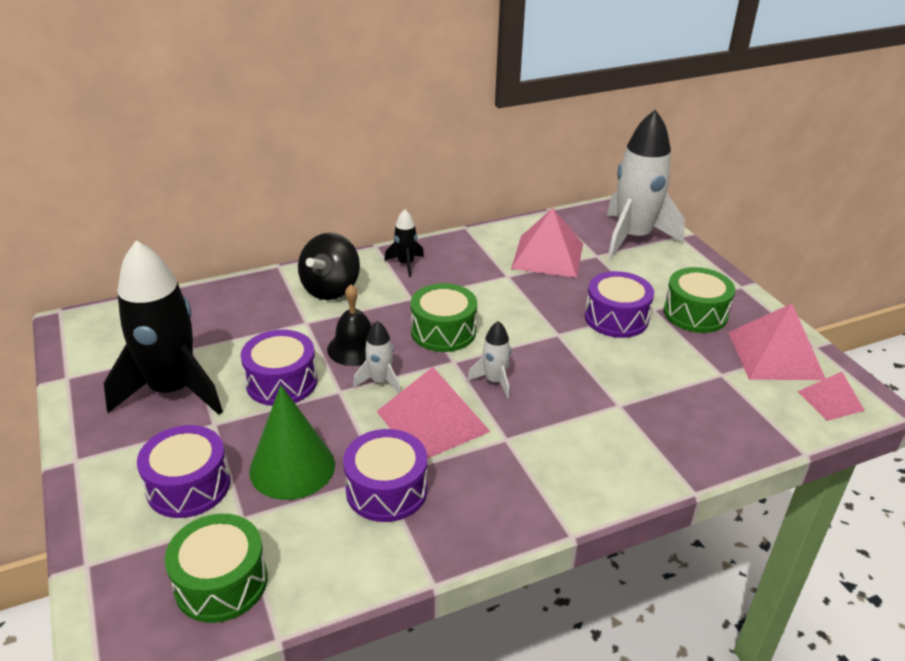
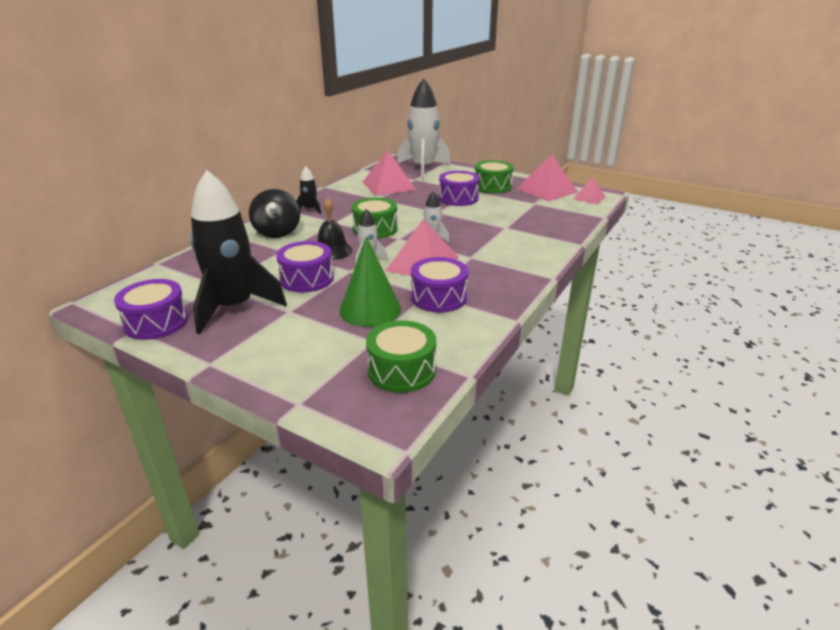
camera: 35 degrees left, 5 degrees down
(188, 486) = (315, 342): purple drum -> purple drum (156, 322)

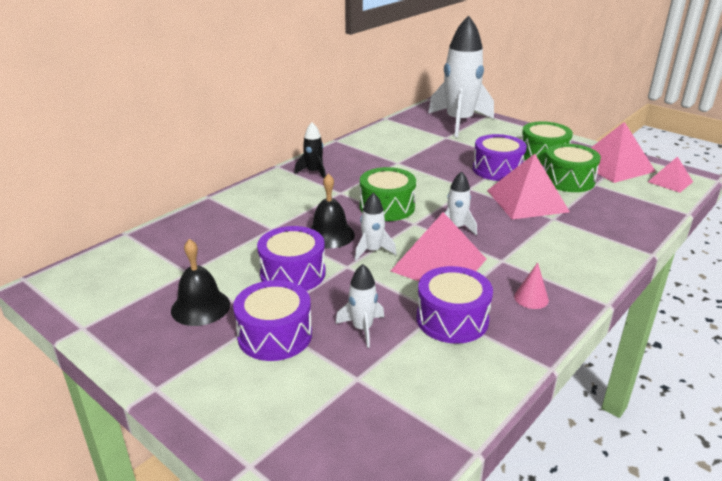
camera: 10 degrees right, 0 degrees up
(156, 322) = (108, 319): purple drum -> purple drum (275, 335)
(234, 307) = (200, 307): black rocket -> black bell
(277, 232) = (270, 202): black spinning top -> none
(370, 309) = (362, 328): green cone -> white rocket
(388, 186) = (413, 144): pink pyramid -> pink pyramid (527, 201)
(401, 370) = (388, 431): green drum -> green drum (568, 180)
(496, 279) = (531, 298): none -> pink cone

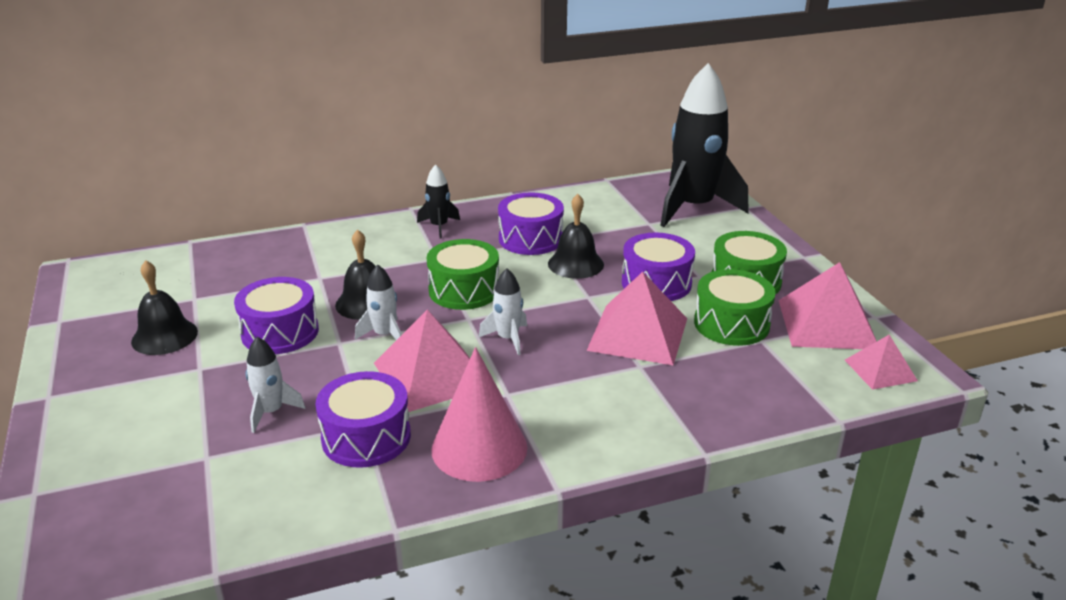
camera: 30 degrees right, 0 degrees up
(275, 335) = (190, 387): purple drum -> purple drum (530, 239)
(435, 171) = (575, 264): none -> black bell
(459, 122) = (693, 207): white rocket -> black rocket
(531, 298) = (479, 448): pink cone -> pink cone, size x2.17

